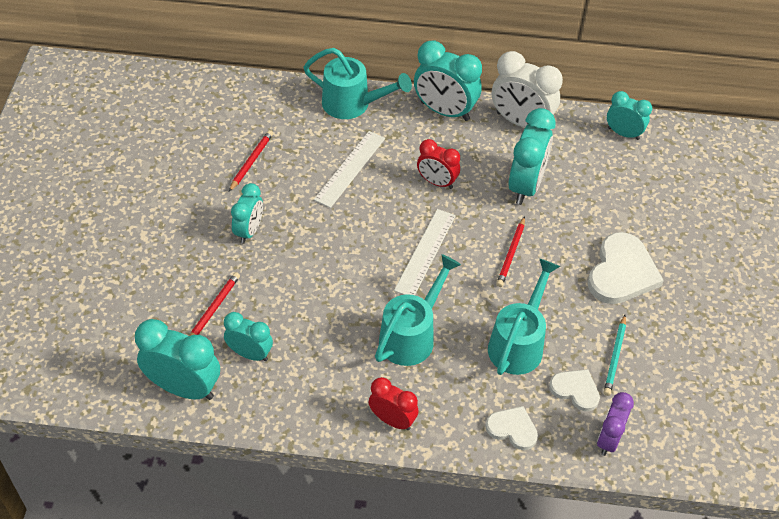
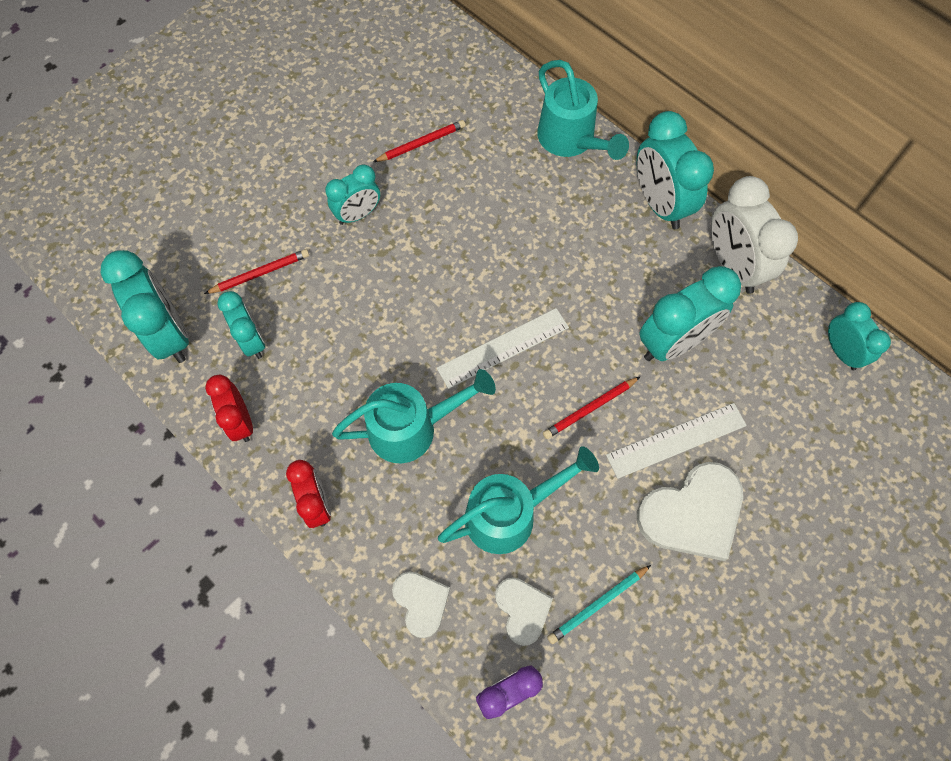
camera: 40 degrees right, 15 degrees up
(350, 169) = (508, 209): white ruler -> white ruler (676, 440)
(437, 182) = (582, 278): red clock -> red clock (240, 422)

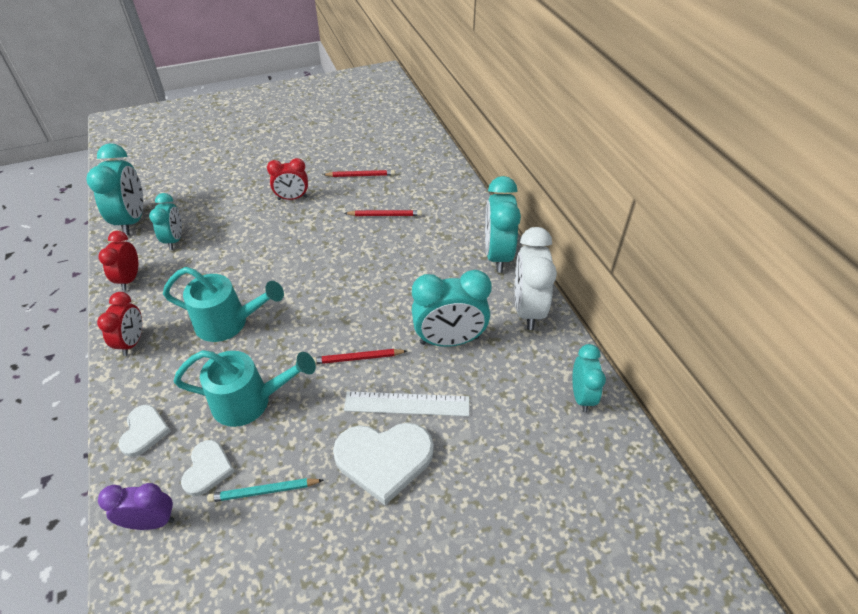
camera: 25 degrees right, 20 degrees down
(260, 273) = (210, 208): red pencil -> red pencil (385, 215)
(358, 214) = (292, 198): turquoise clock -> red clock
(503, 347) = (325, 299): white ruler -> none
(571, 141) = (459, 202): turquoise watering can -> none

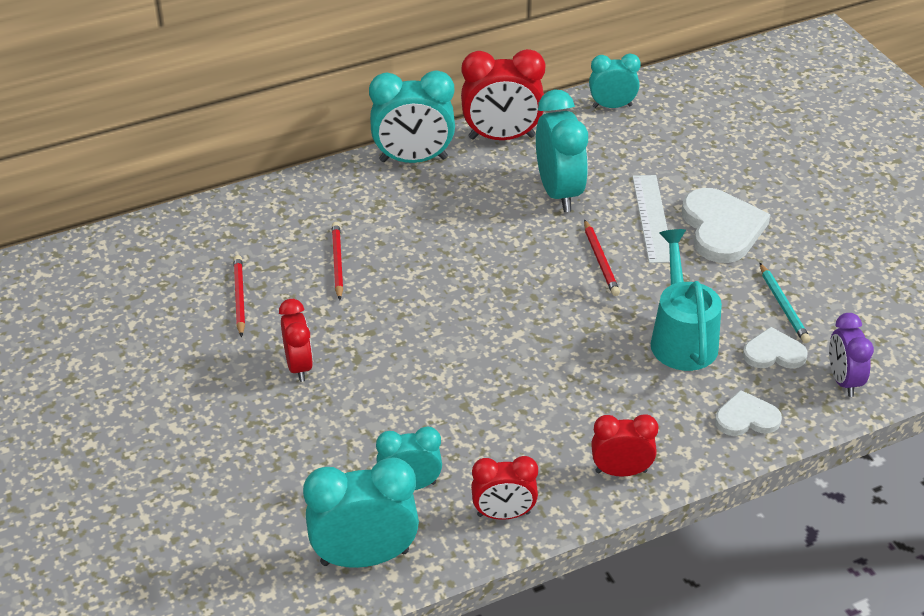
camera: 95 degrees left, 5 degrees down
(229, 323) = (568, 382): turquoise watering can -> none
(528, 309) = (501, 137): white clock -> red clock

